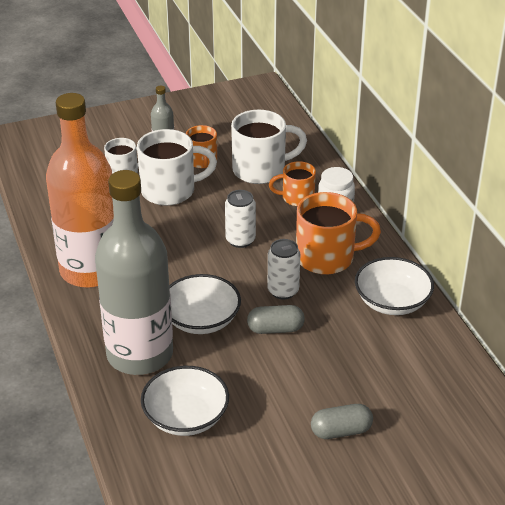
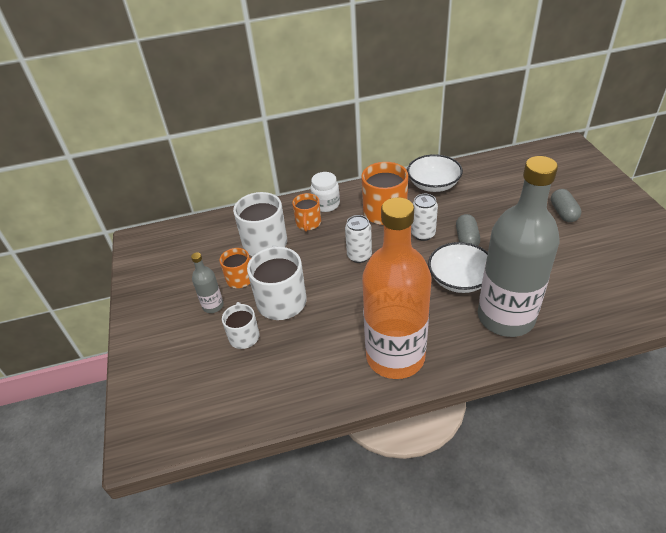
camera: 80 degrees left, 5 degrees up
(186, 417) = (570, 288): white bowl -> none

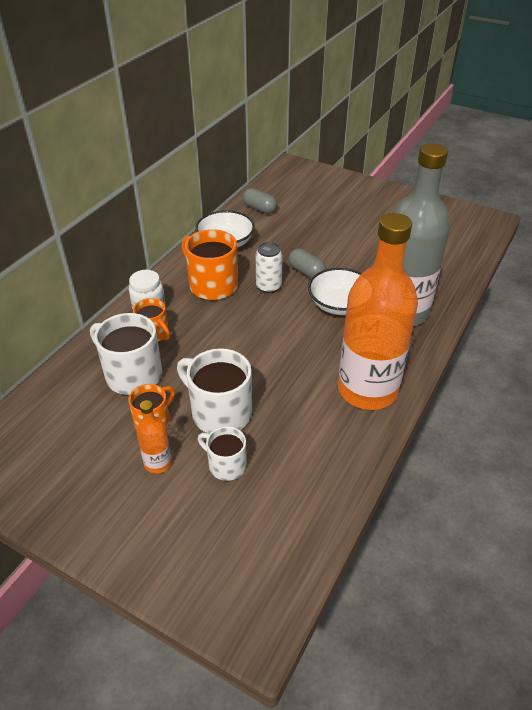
camera: 50 degrees left, 0 degrees up
(213, 306) = (158, 463): grey bottle -> orange bottle
(359, 256) = (239, 333): white can -> none
(563, 213) = (347, 217): grey capsule -> grey capsule (259, 209)

